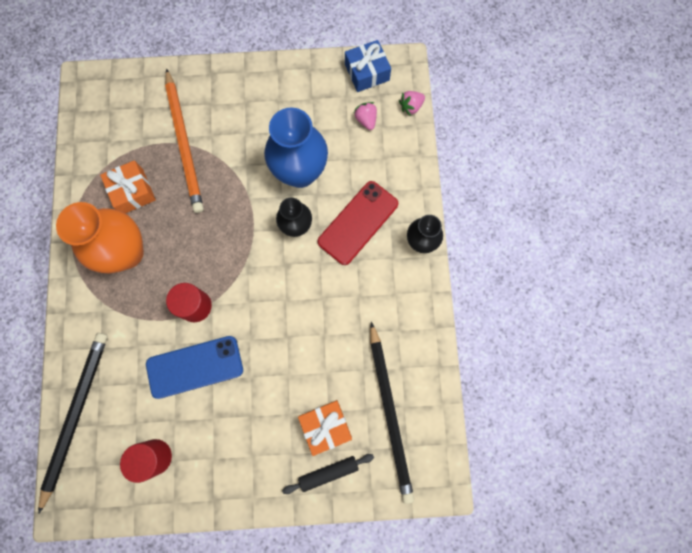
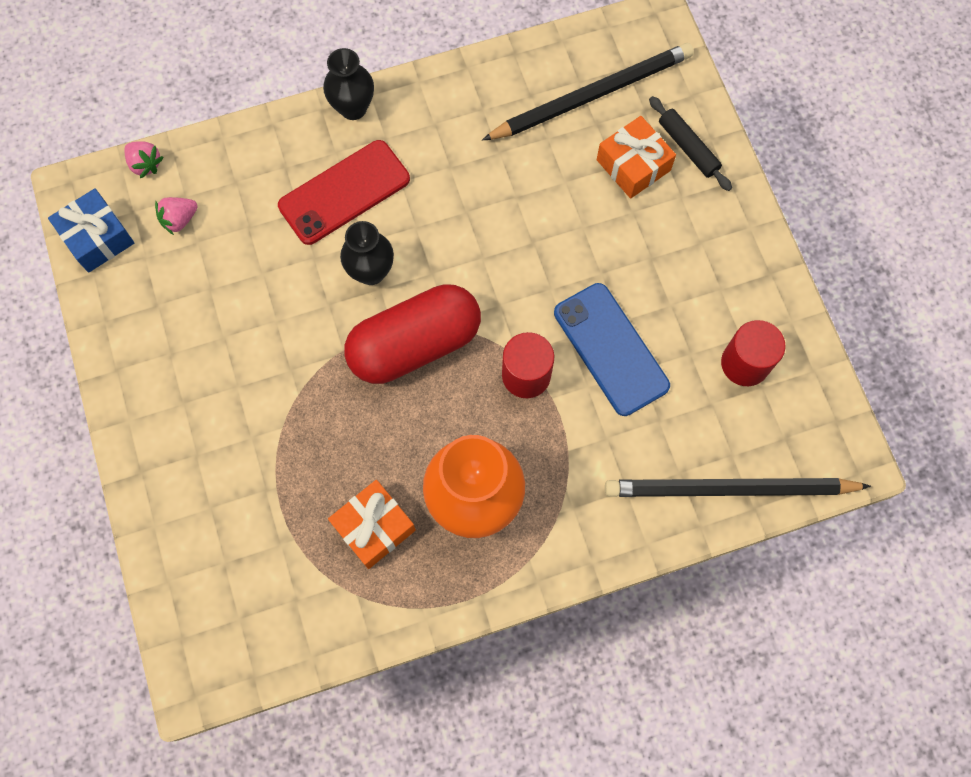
camera: 105 degrees left, 5 degrees down
(184, 143) = (274, 473): orange pencil -> none
(238, 242) = (415, 344): none -> red capsule
(300, 172) = (285, 289): blue vase -> none
(358, 222) = (344, 193): red phone -> red phone turned 60 degrees counterclockwise

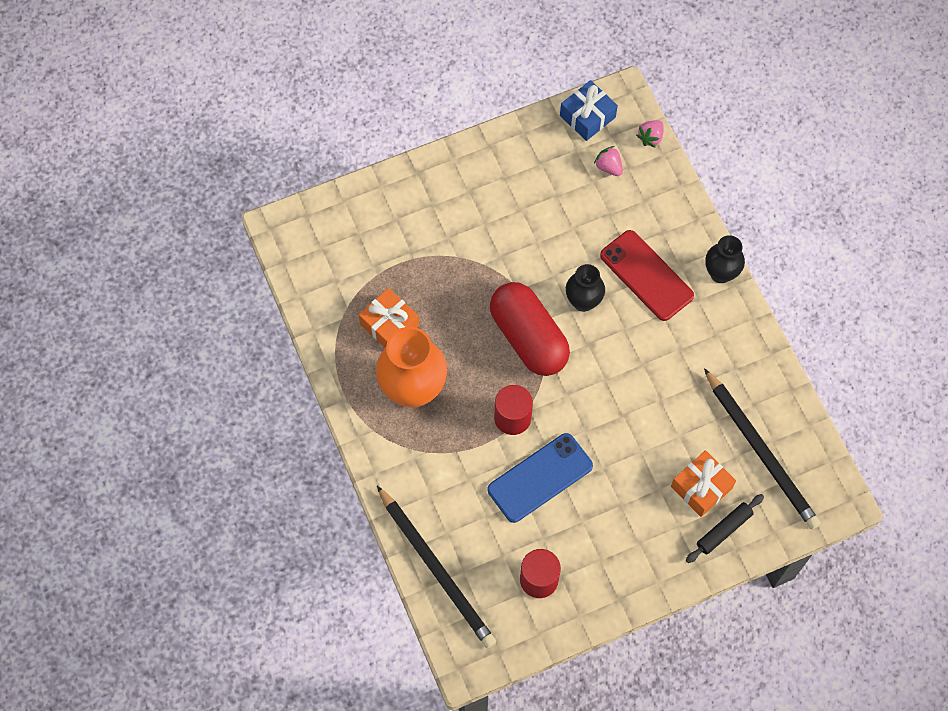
camera: 85 degrees right, 5 degrees down
(729, 489) = (436, 569): black pencil -> black pencil turned 150 degrees clockwise

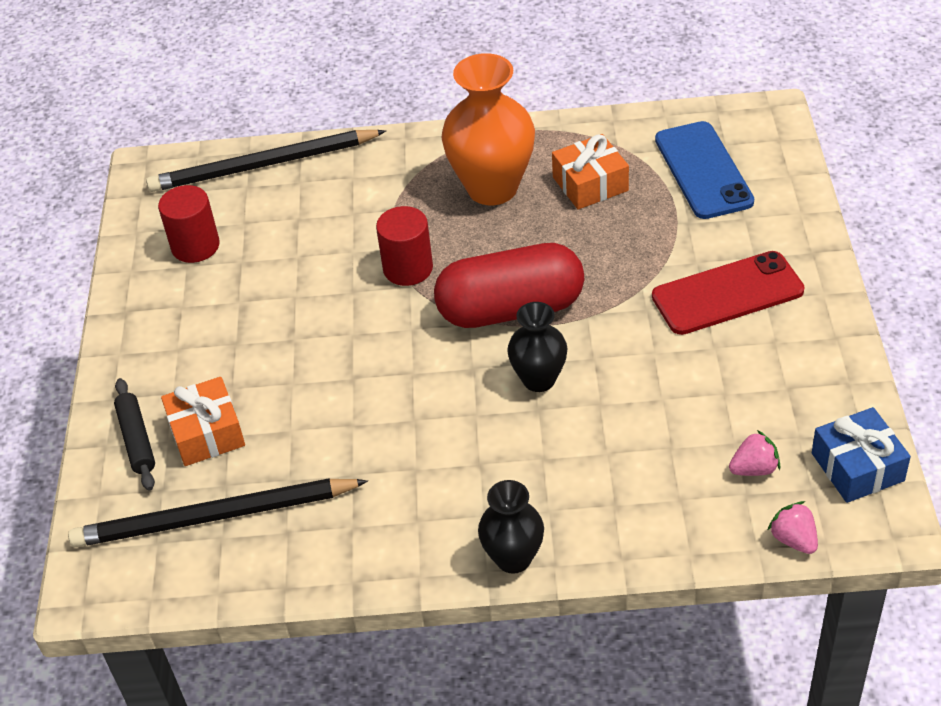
camera: 115 degrees right, 20 degrees down
(540, 477) = (316, 276): blue phone -> blue phone (703, 170)
(646, 276) = (549, 463): red phone -> red phone (727, 293)

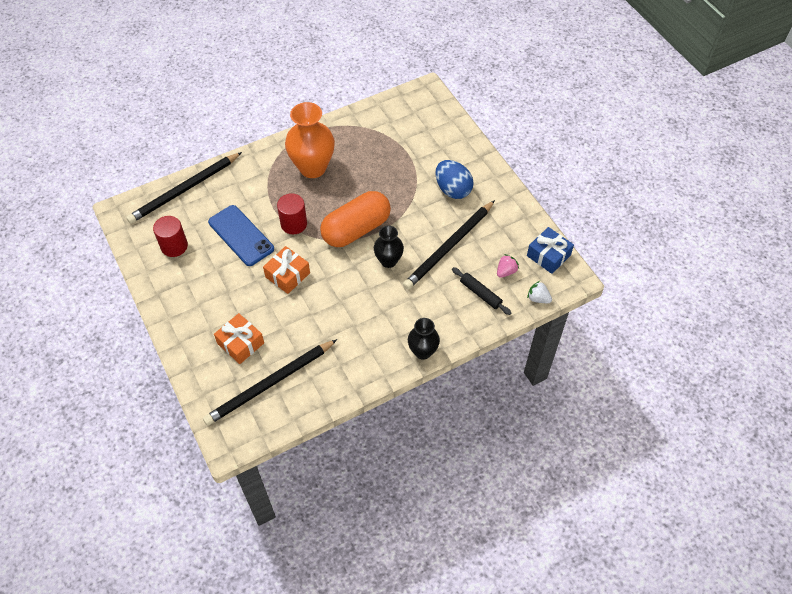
camera: 30 degrees left, 10 degrees up
(137, 440) = (206, 359): black rolling pin -> black rolling pin (480, 294)
(510, 309) = (356, 229): red capsule -> orange capsule
(590, 184) = (360, 151): orange gift -> orange gift (287, 275)
(665, 390) = (449, 247): none -> black pencil
(703, 170) = (410, 129): blue phone -> blue phone (241, 235)
(727, 293) = (453, 189): red phone -> blue egg
(793, 539) = (538, 298): pink strawberry -> white strawberry

